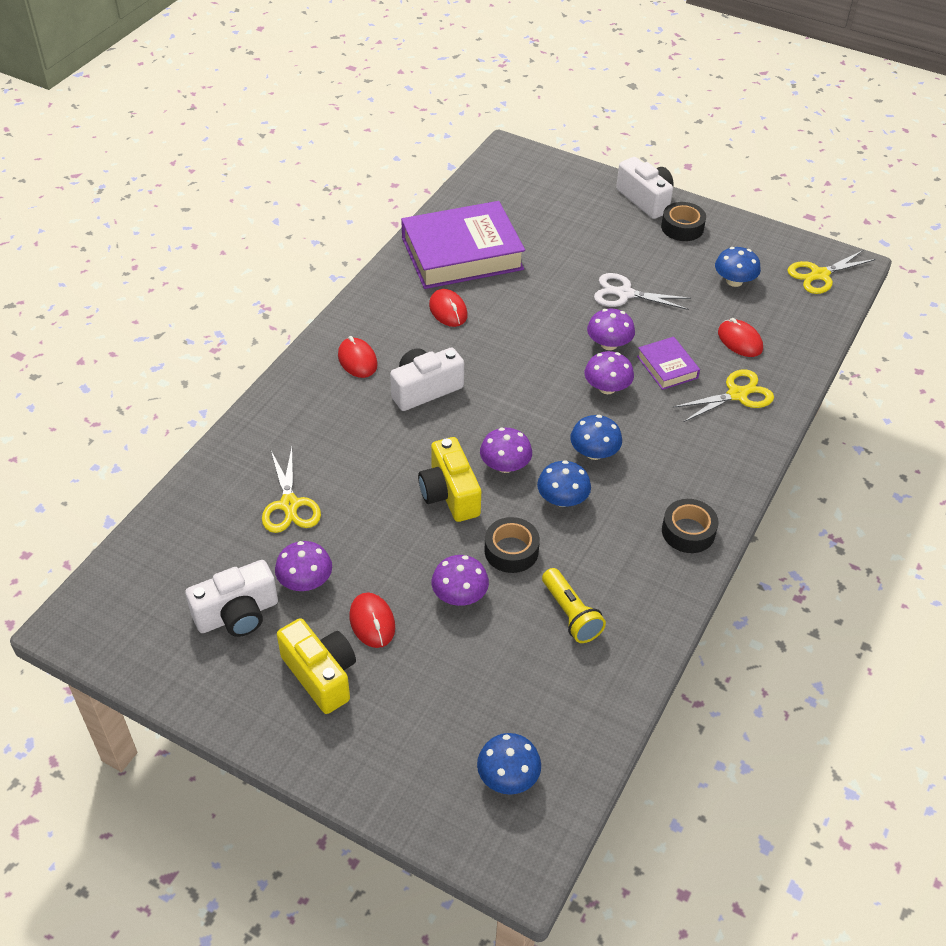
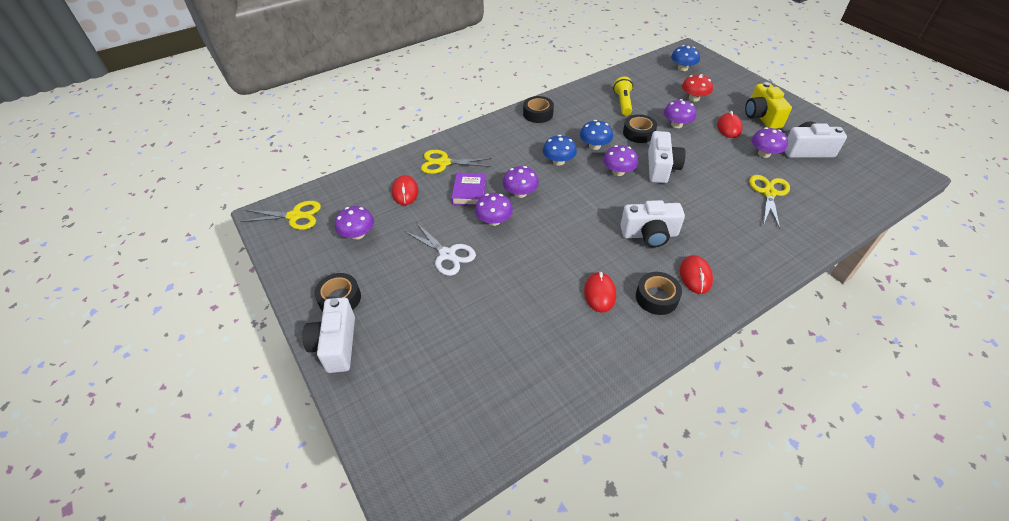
camera: 150 degrees left, 0 degrees up
(390, 326) = (656, 297): none -> black tape
(450, 494) = (661, 168): yellow camera -> white camera
(453, 680) = (694, 98): none -> red mushroom
(462, 253) = (555, 351): purple book -> none
(734, 281) = (358, 234): blue mushroom -> purple mushroom

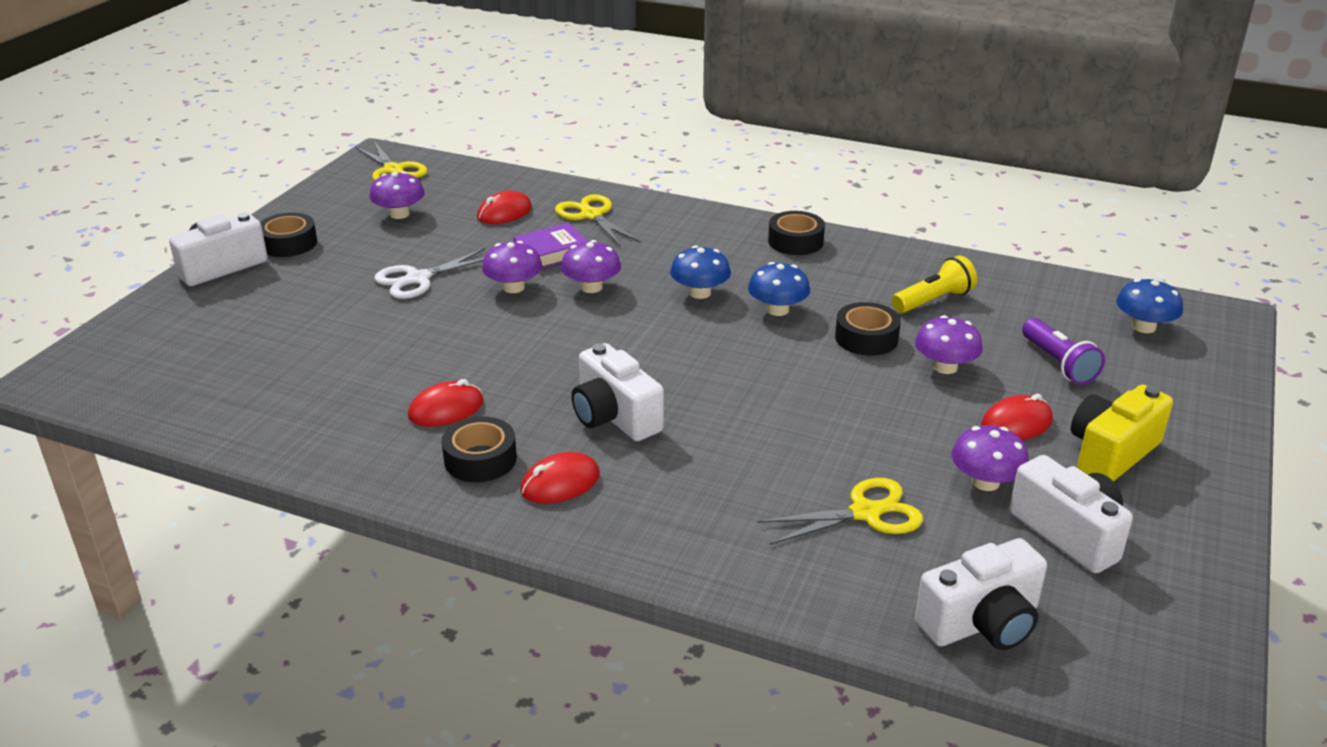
camera: 55 degrees right, 15 degrees down
(447, 255) = (418, 279): white scissors -> white scissors turned 45 degrees clockwise
(618, 171) = (737, 348): purple mushroom -> none
(661, 168) = (797, 384): white camera -> white camera (981, 623)
(694, 98) = (1058, 363): red mushroom -> purple flashlight

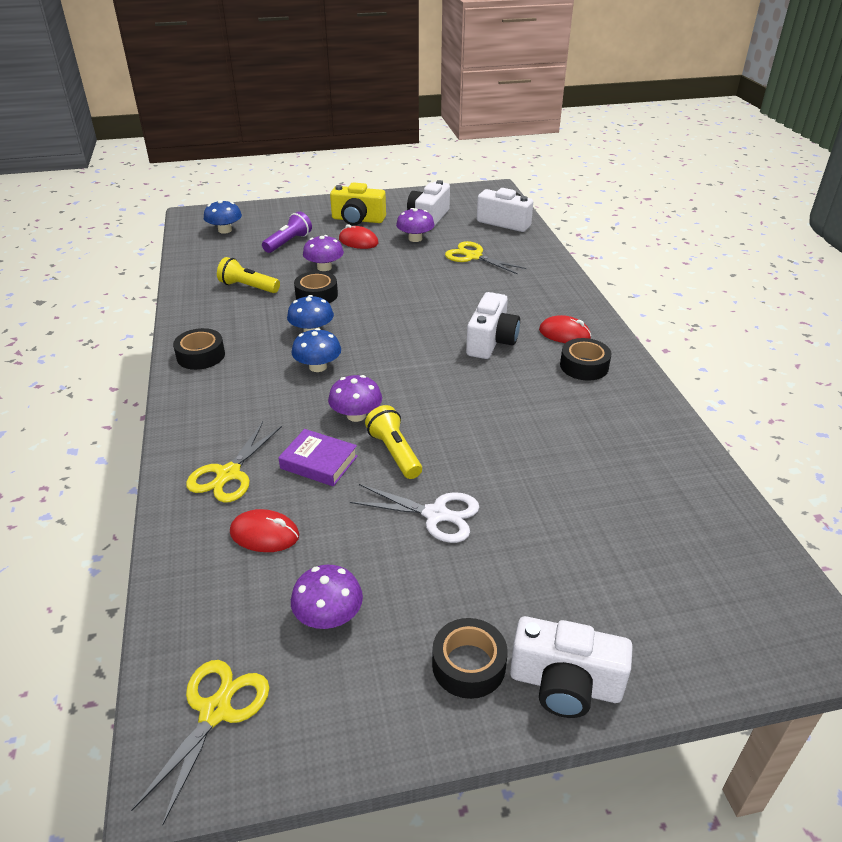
camera: 125 degrees left, 5 degrees up
(446, 409) = (563, 401): red mouse -> none
(513, 287) = (394, 453): purple mushroom -> yellow flashlight

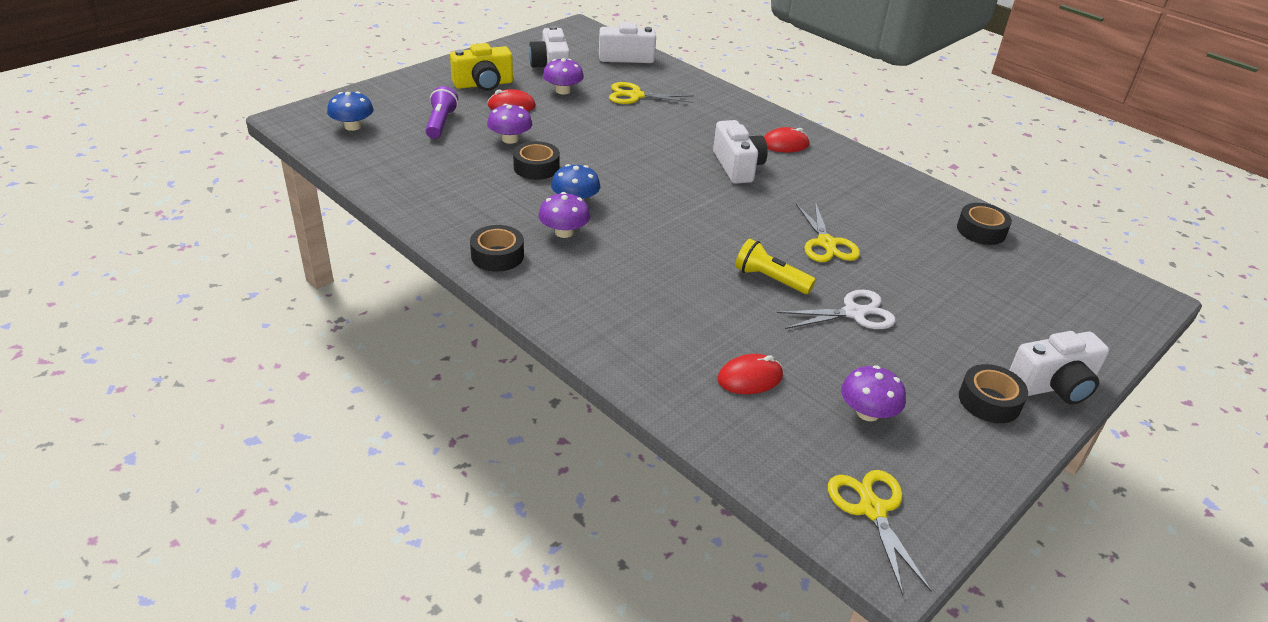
camera: 35 degrees left, 0 degrees up
(228, 474) = (660, 345): yellow scissors -> yellow scissors (826, 243)
(248, 287) = (457, 178): yellow flashlight -> none
(318, 367) = (621, 231): blue mushroom -> none
(319, 462) = (722, 308): purple book -> none
(356, 415) = (704, 261): purple mushroom -> purple mushroom (564, 232)
(584, 366) = (827, 166): black tape -> black tape (981, 231)

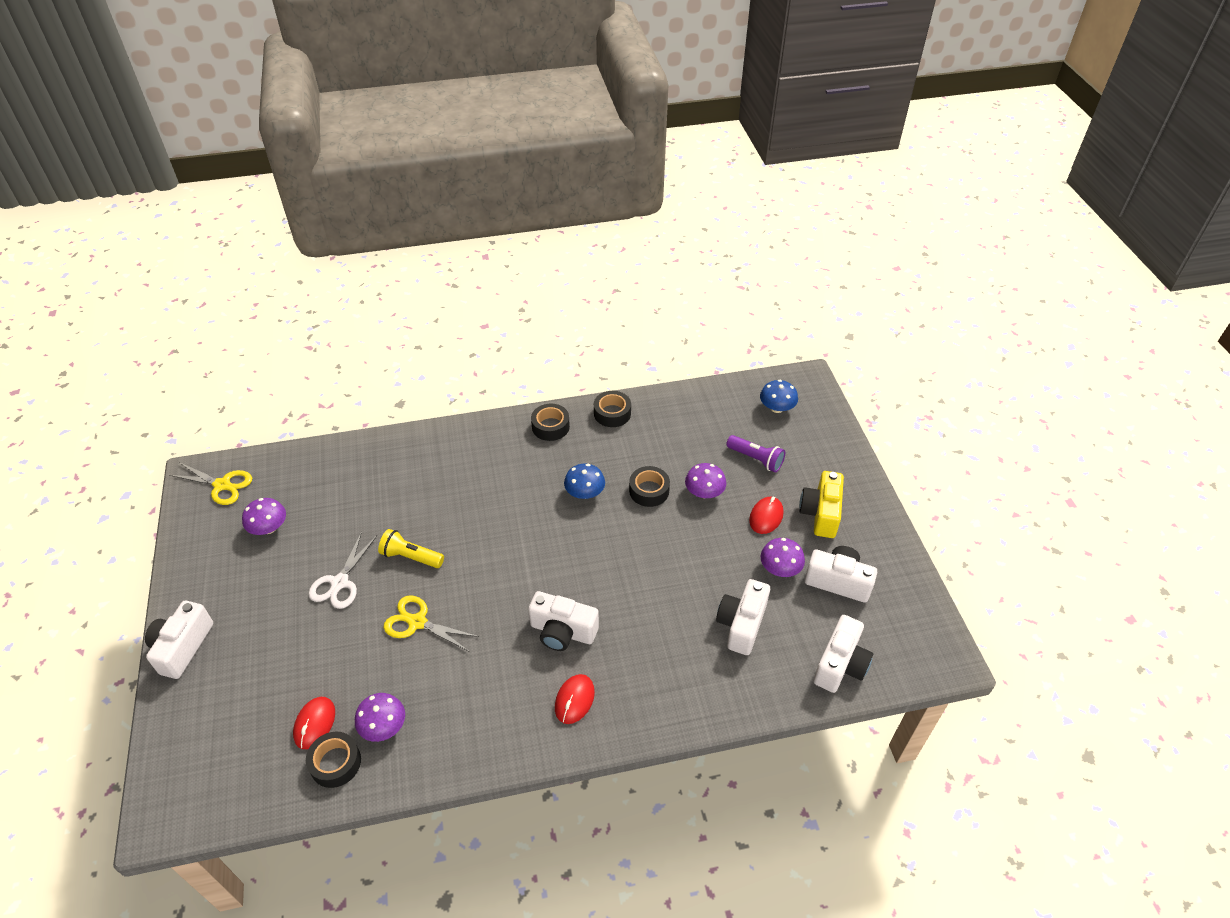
camera: 125 degrees right, 10 degrees up
(564, 232) = (551, 470): purple mushroom -> purple mushroom (383, 726)
(635, 96) = (741, 624): yellow scissors -> white camera
(750, 378) = (343, 490): red mouse -> red mouse (315, 724)
(770, 279) = (411, 557): yellow flashlight -> yellow flashlight turned 135 degrees counterclockwise
(989, 401) = (212, 598): black tape -> black tape (612, 413)

